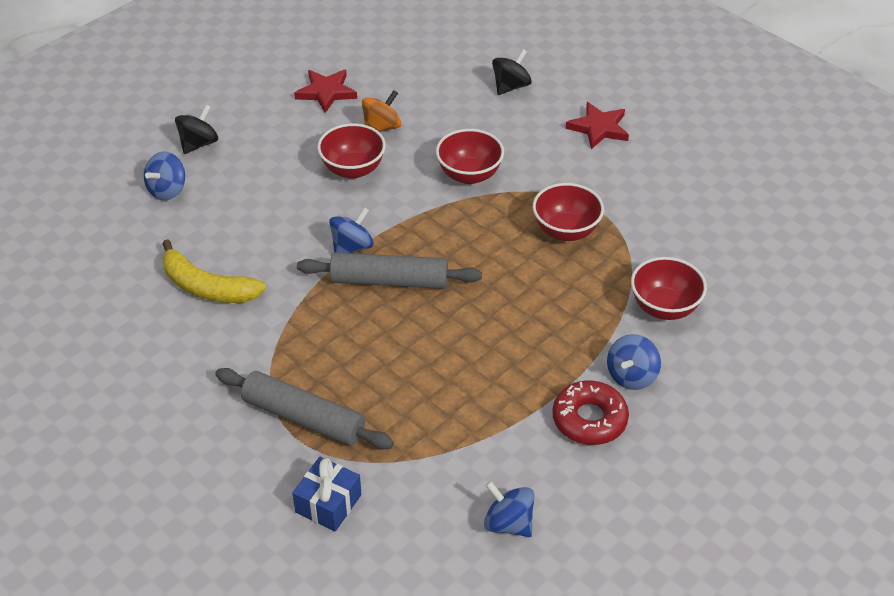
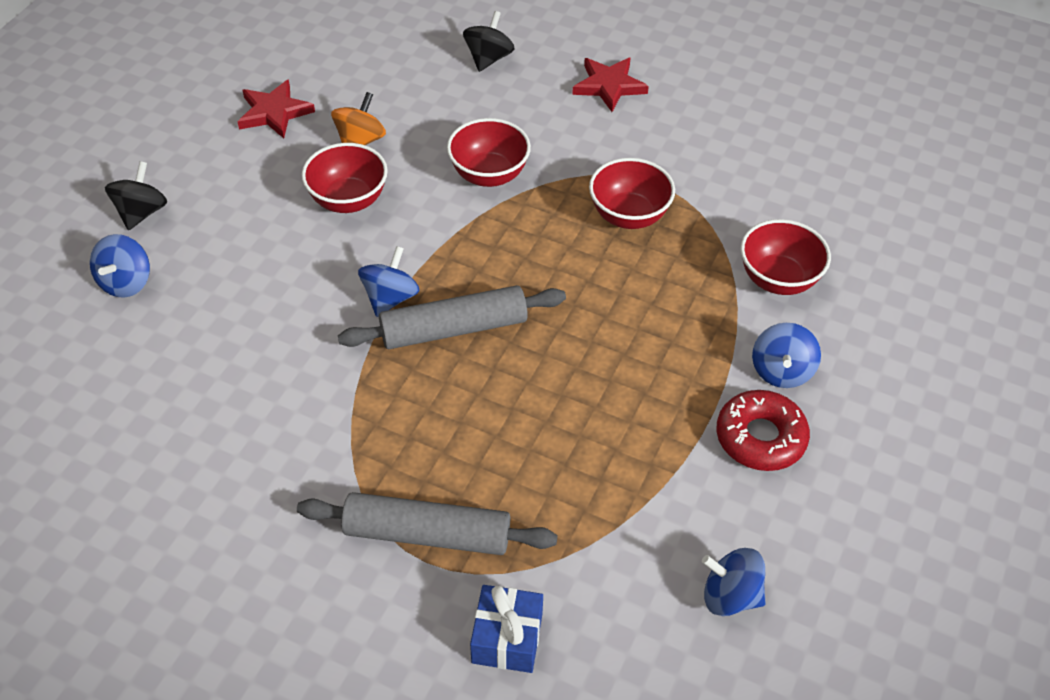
camera: 20 degrees left, 5 degrees up
(207, 287) = (231, 396): yellow banana -> none

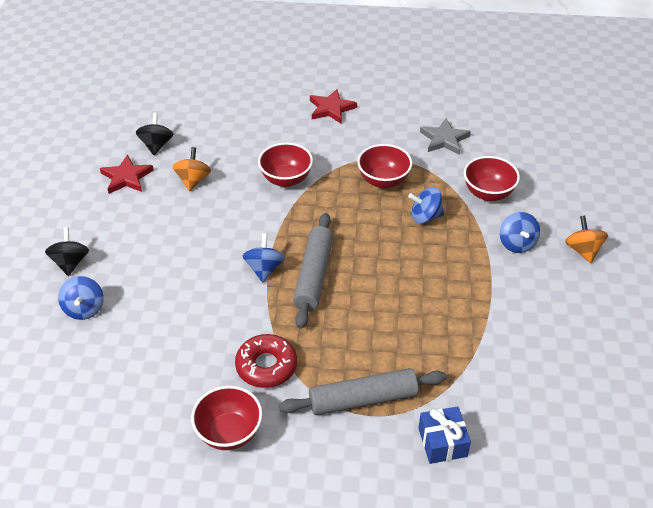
camera: 20 degrees left, 5 degrees down
(348, 200) = (205, 218): red bowl -> red bowl (229, 433)
(454, 329) = (314, 275): grey rolling pin -> grey rolling pin turned 45 degrees counterclockwise
(488, 58) = (248, 110): black spinning top -> black spinning top (156, 145)
(730, 596) = (554, 376): blue spinning top -> blue spinning top (425, 216)
(755, 177) = (444, 139): none -> grey star
(760, 437) = (525, 284): red donut -> red donut (266, 366)
(881, 413) = (583, 250): none -> orange spinning top

